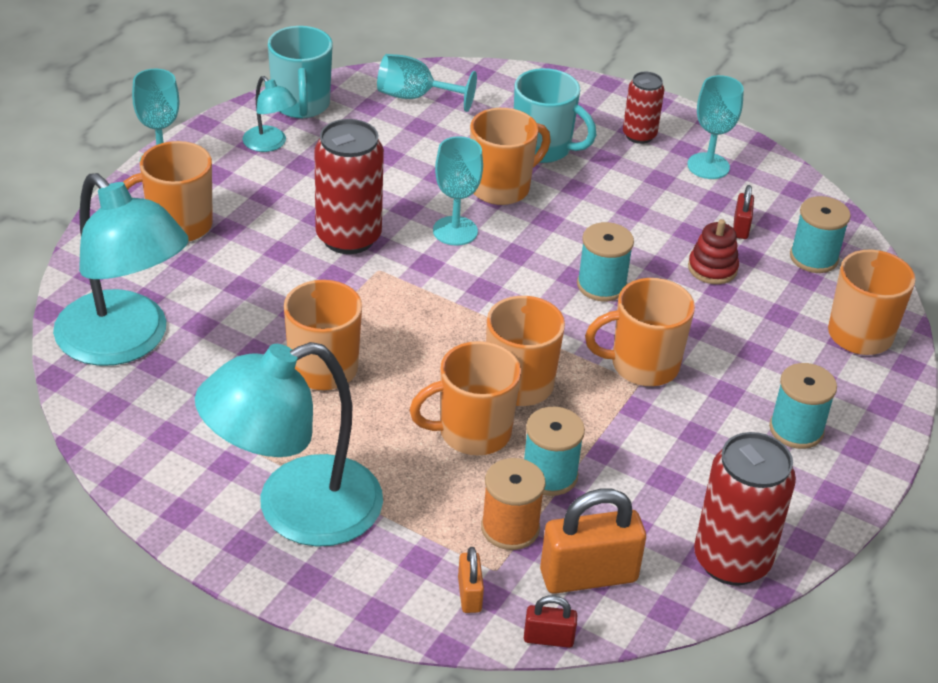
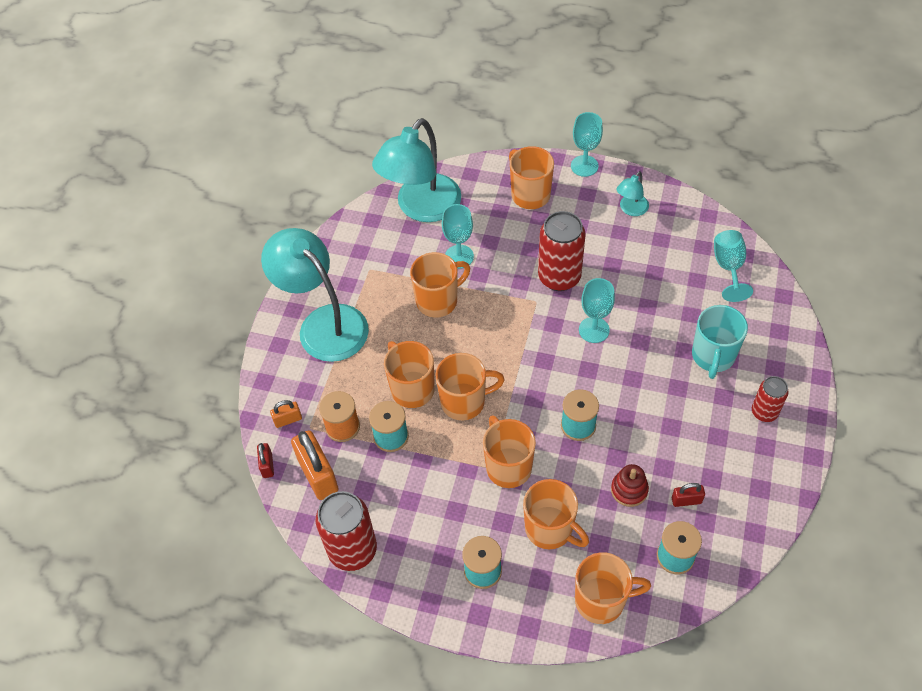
camera: 80 degrees right, 15 degrees up
(301, 105) = (681, 211): turquoise mug -> none
(501, 188) = (653, 343): orange mug -> orange mug (550, 529)
(708, 166) = (751, 465): turquoise goblet -> turquoise goblet (459, 256)

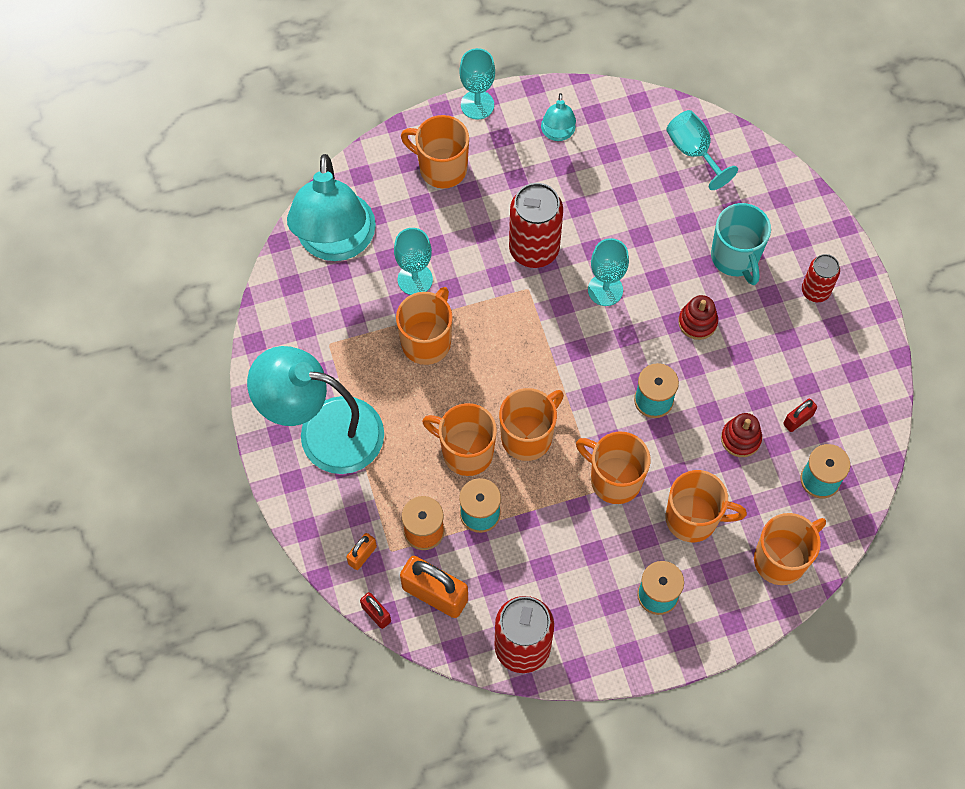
camera: 35 degrees left, 10 degrees up
(651, 387) = (697, 322): none -> red stacking toy

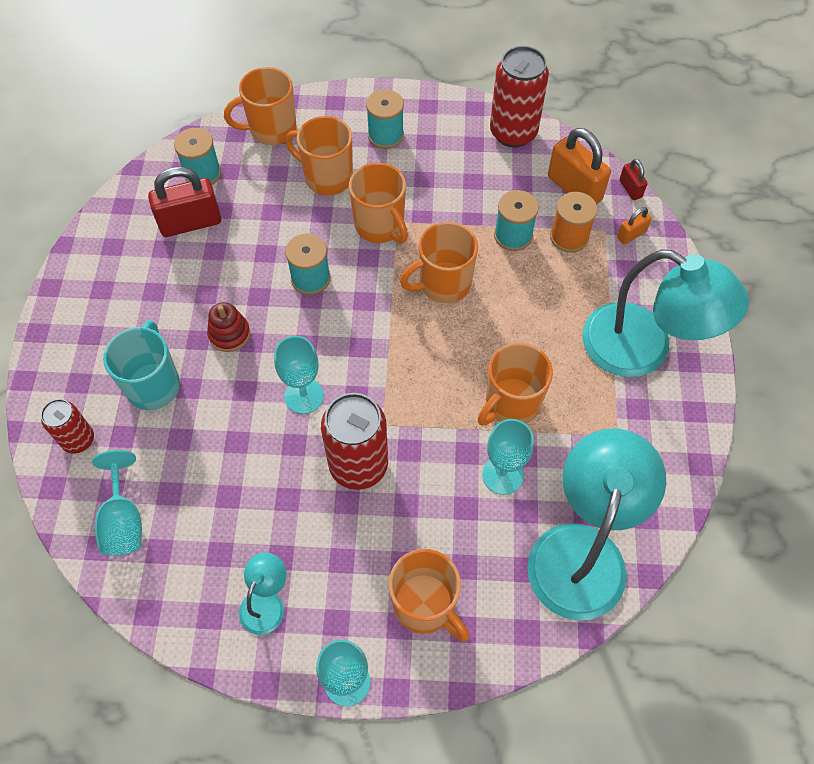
camera: 160 degrees left, 5 degrees down
(466, 451) = (507, 289): orange mug -> none
(740, 439) = (250, 223): red stacking toy -> none
(798, 420) = (190, 223): red padlock -> red padlock, size x1.98
(815, 291) = (98, 326): red can -> red can (78, 440)

